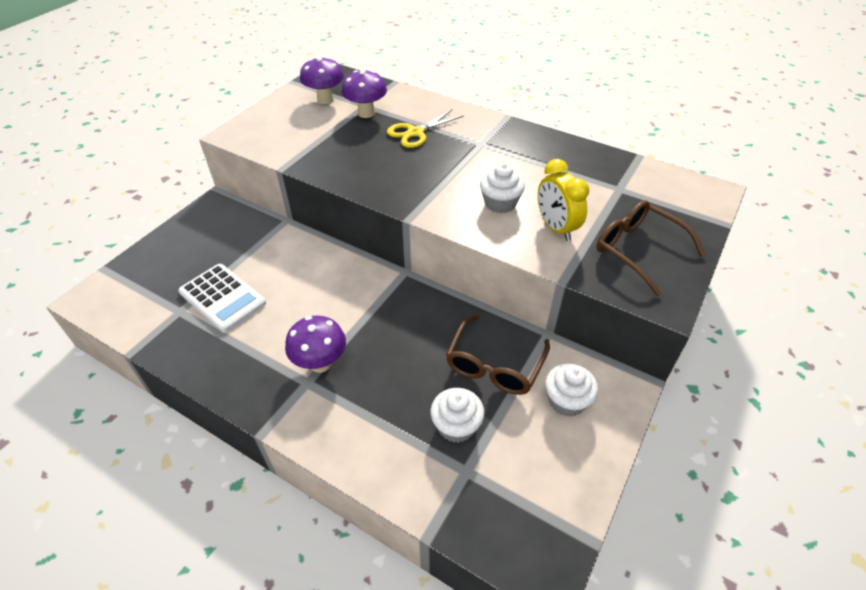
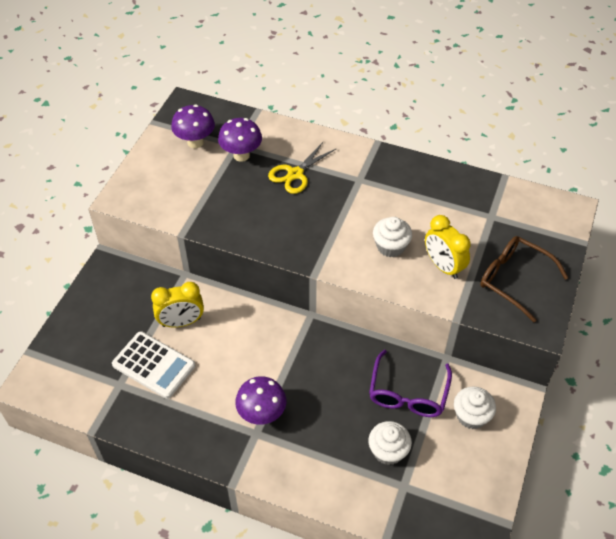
camera: 10 degrees left, 5 degrees up
(267, 262) = (181, 322): none -> yellow clock
(494, 365) = (408, 393): brown glasses -> purple glasses

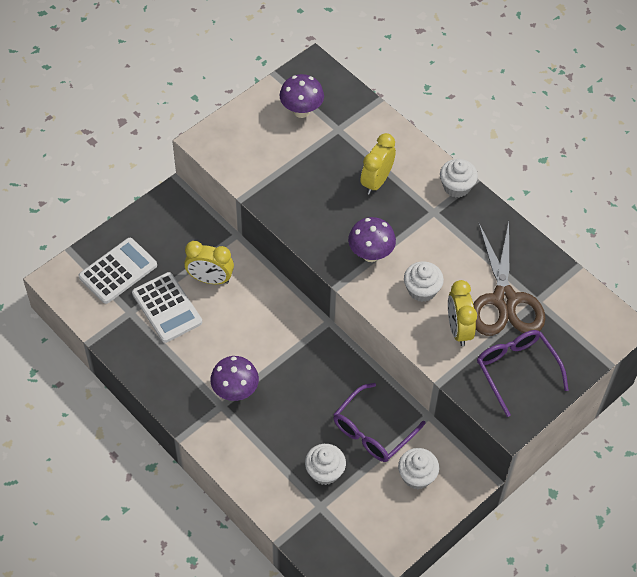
camera: 25 degrees right, 5 degrees up
(88, 351) = (118, 271): none -> white calculator
(241, 155) = (337, 142): purple mushroom -> purple mushroom (370, 254)
(295, 174) = (376, 181): yellow scissors -> yellow clock
(365, 153) = (456, 187): none -> white cupcake
(465, 226) = (504, 300): none -> brown scissors
(514, 279) = (516, 370): brown glasses -> purple glasses

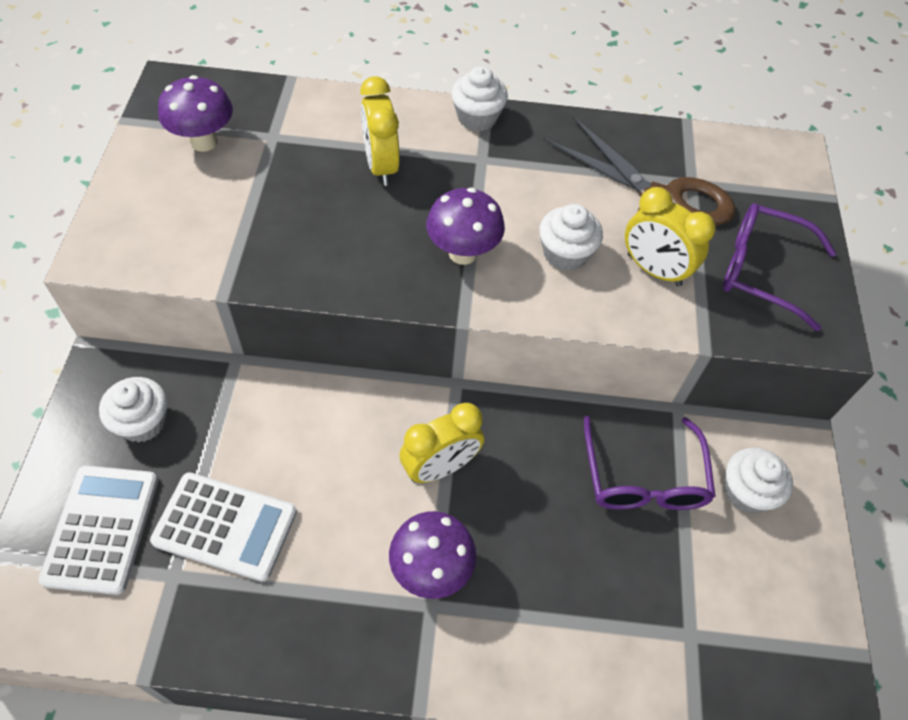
camera: 45 degrees left, 0 degrees up
(210, 279) = (253, 441): yellow clock -> yellow clock (440, 467)
(325, 472) = (647, 581): white cupcake -> white cupcake (143, 422)

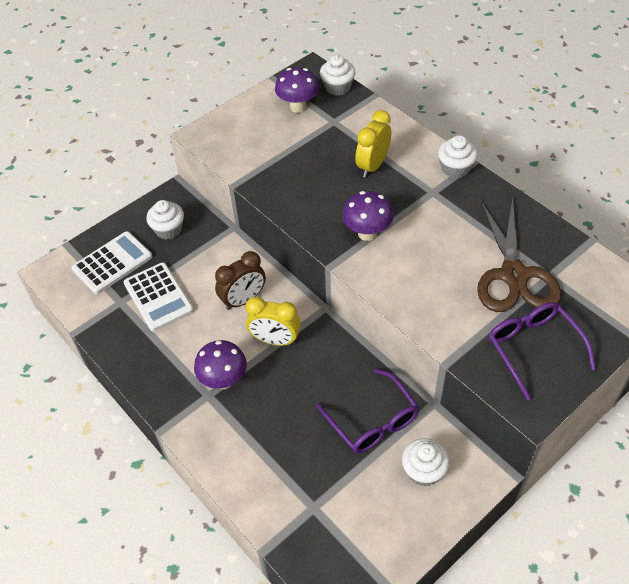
camera: 50 degrees right, 5 degrees down
(348, 445) = (243, 300): none -> brown clock
(565, 254) = (423, 267): white cupcake -> white cupcake (337, 87)
(643, 478) = (372, 421): purple glasses -> purple glasses turned 75 degrees counterclockwise
(653, 270) = (465, 306): yellow clock -> none

